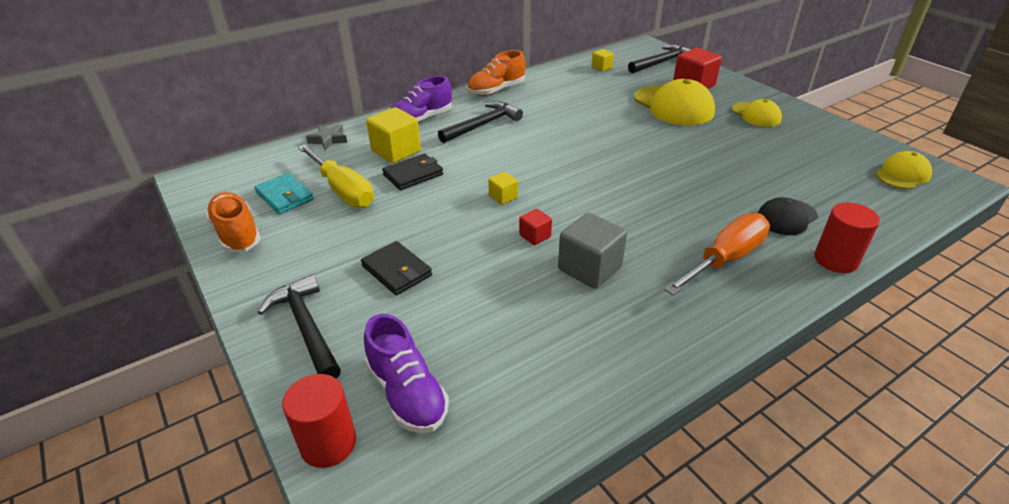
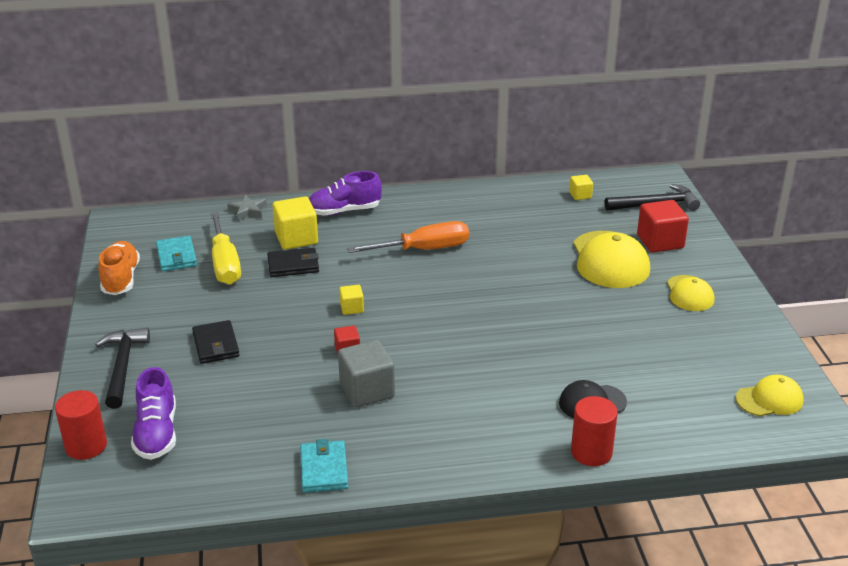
camera: 25 degrees right, 5 degrees down
(483, 125) = (396, 232): black hammer -> none
(496, 90) = (443, 196): orange shoe -> none
(626, 366) = (323, 469): none -> turquoise wallet
(725, 259) = (490, 420): orange screwdriver -> orange screwdriver (423, 249)

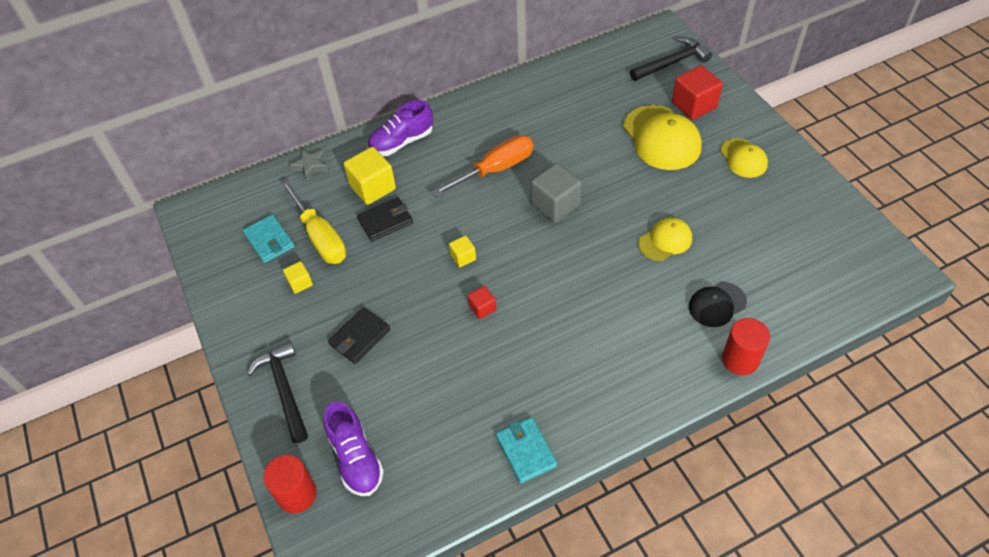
camera: 15 degrees left, 20 degrees up
(121, 279) = (229, 284): orange shoe -> none
(216, 345) = (360, 337): black wallet -> black wallet turned 75 degrees clockwise
(367, 390) = (521, 349): grey cube -> grey cube (555, 205)
(580, 195) = (603, 68): yellow cube -> yellow cube (300, 283)
(769, 399) = (855, 258): yellow cap -> yellow cap (665, 241)

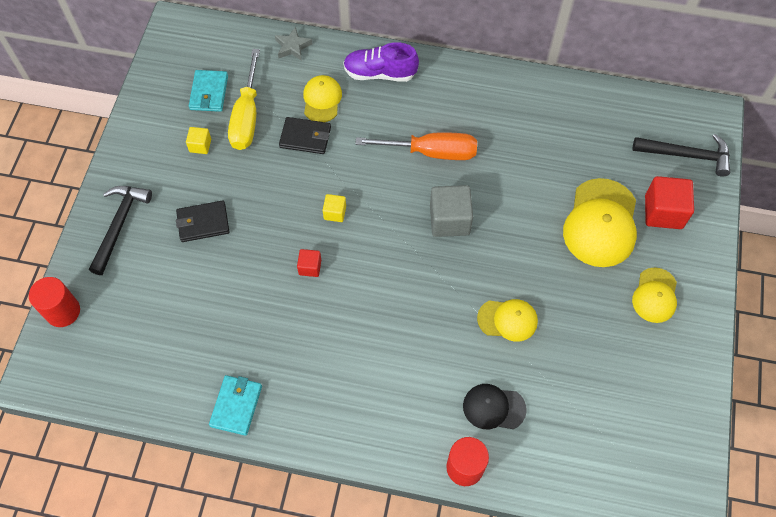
camera: 35 degrees right, 10 degrees up
(356, 458) = (121, 316): purple shoe -> none
(373, 187) = (322, 100): yellow cube -> yellow cap

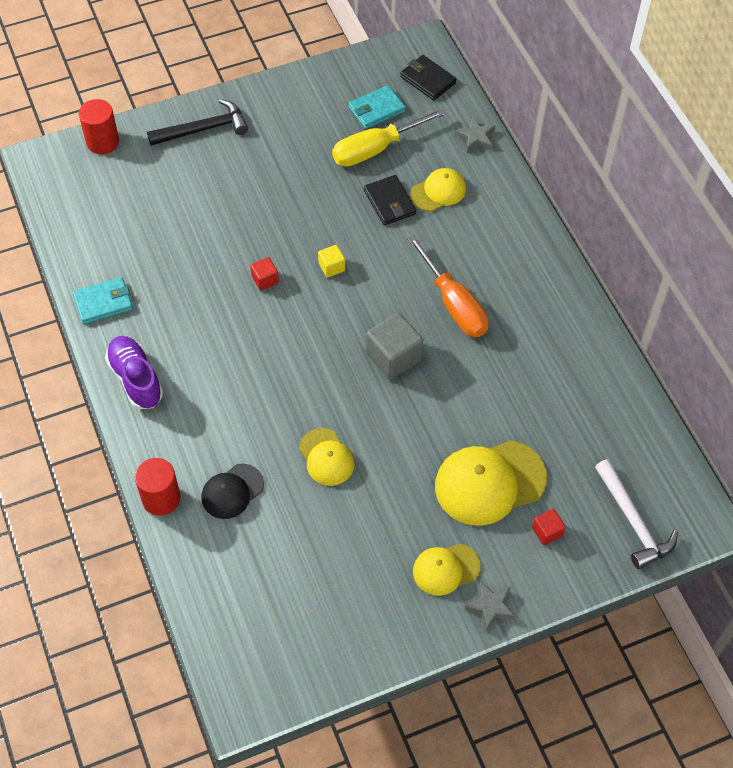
camera: 55 degrees right, 5 degrees down
(200, 145) = (320, 135): yellow cube -> none
(203, 223) = (248, 182): black wallet -> black wallet (427, 80)
(380, 73) = (505, 218): purple shoe -> purple shoe (136, 379)
(493, 407) = (232, 491): black cap -> black cap turned 105 degrees counterclockwise
(663, 212) = (547, 532): red cube -> red cube, size x0.53
(687, 155) = (633, 521): black hammer -> white hammer
(702, 285) = (490, 607): none -> grey star

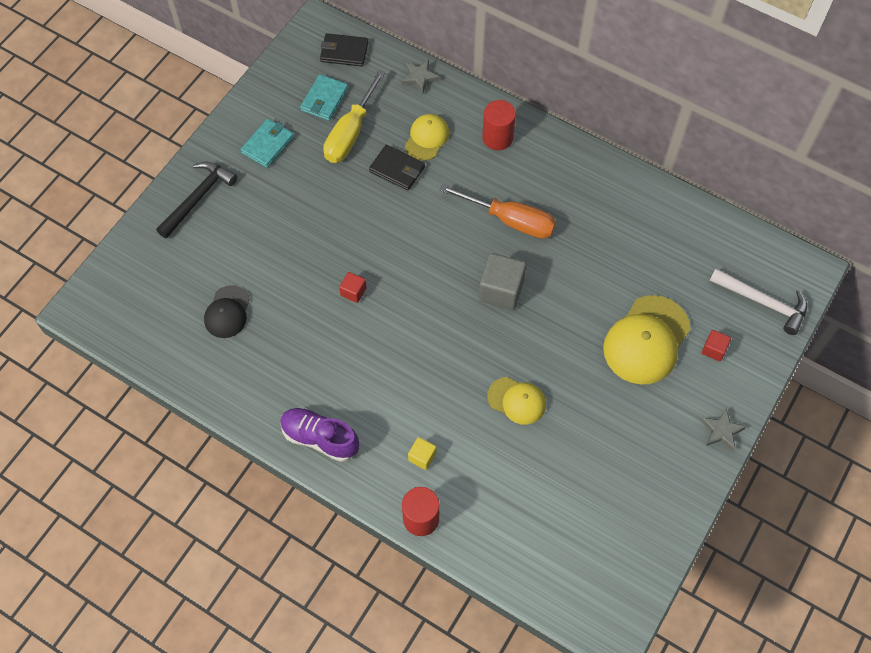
camera: 35 degrees left, 5 degrees up
(102, 142) = (121, 260): red cylinder -> red cylinder (497, 138)
(103, 302) = (239, 393): turquoise wallet -> turquoise wallet (267, 145)
(232, 491) = (470, 475): black cap -> black cap (227, 312)
(331, 267) = (396, 249): yellow cube -> yellow cube (422, 457)
(446, 569) = (669, 425): yellow cap -> none

